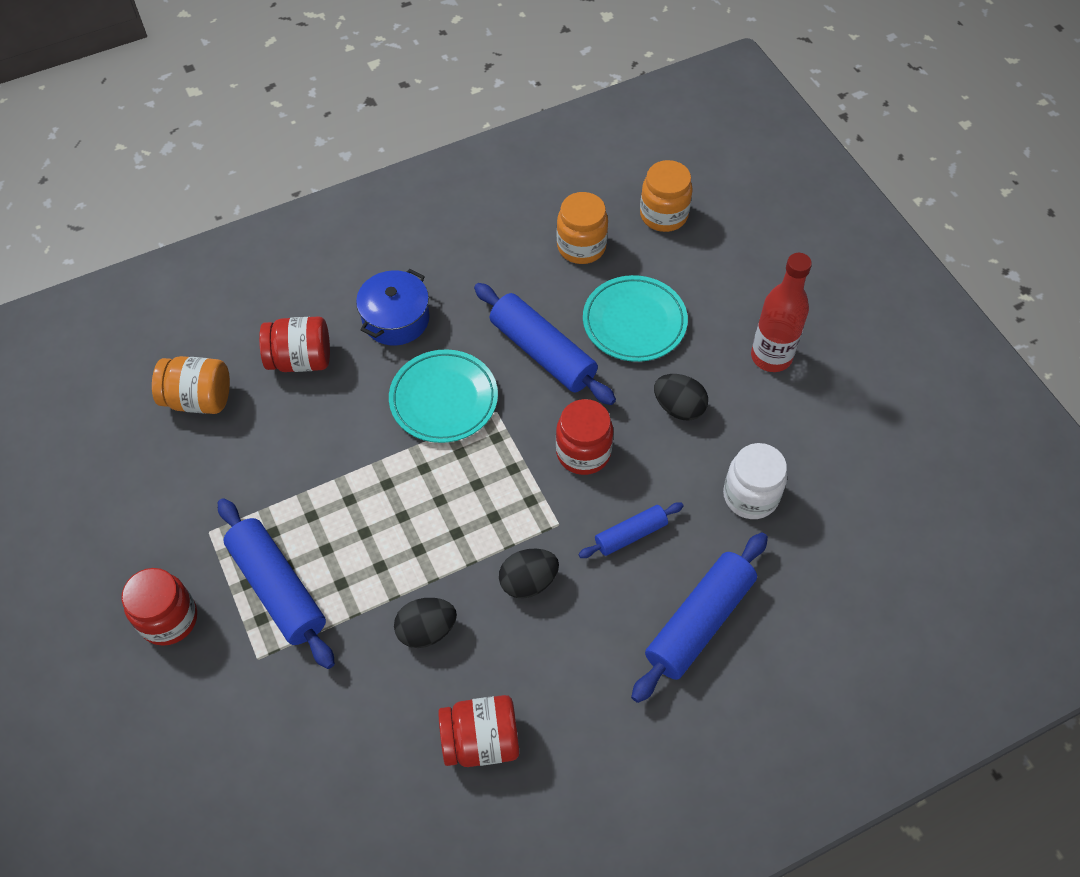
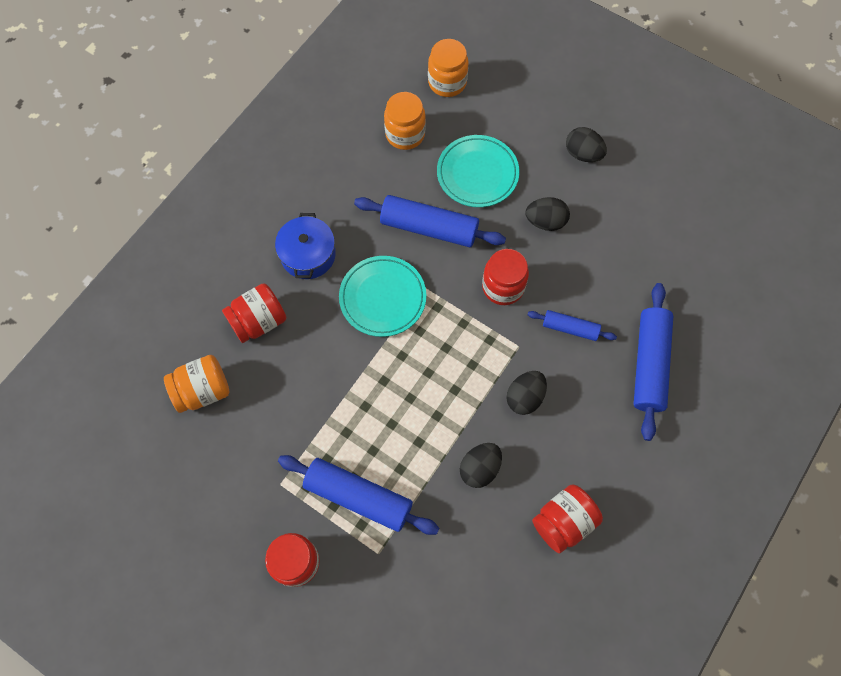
camera: 30 degrees left, 10 degrees up
(630, 535) = (570, 328): blue rolling pin -> blue rolling pin turned 75 degrees clockwise
(750, 496) = (629, 260): white jar -> none
(771, 357) = (583, 154): red bottle -> black egg

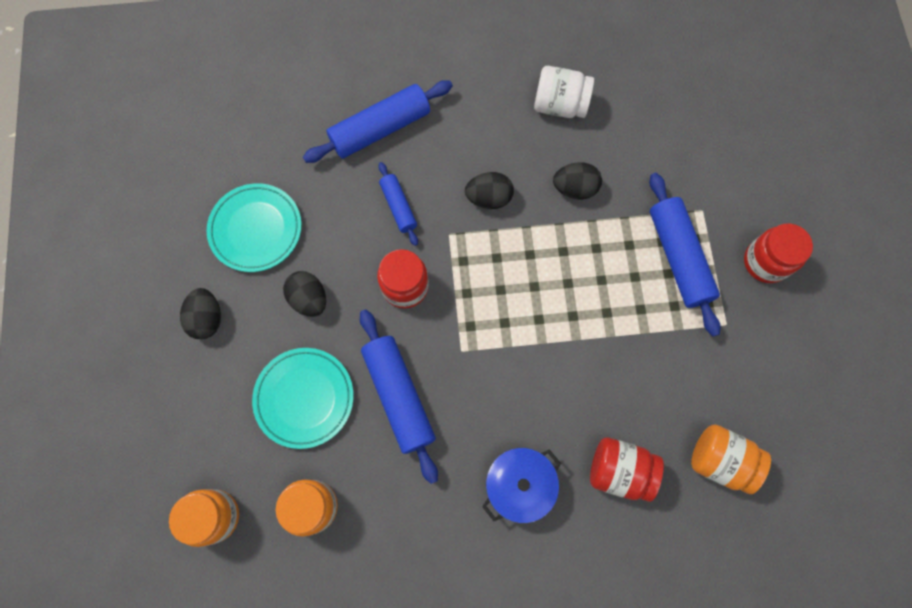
camera: 130 degrees left, 5 degrees up
(382, 298) = (502, 379): turquoise plate -> turquoise plate (256, 229)
(563, 522) = (559, 105): red jar -> white jar

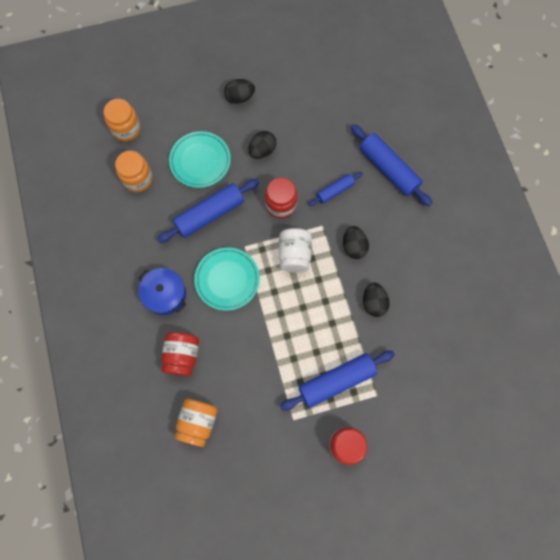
camera: 80 degrees right, 0 degrees up
(256, 229) = (301, 111): turquoise plate -> turquoise plate (227, 280)
(559, 105) = (436, 284): white jar -> white jar (294, 255)

